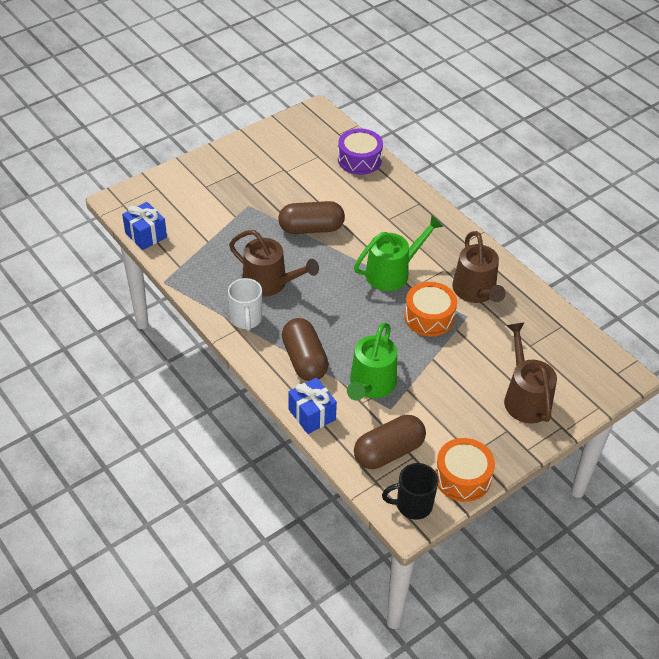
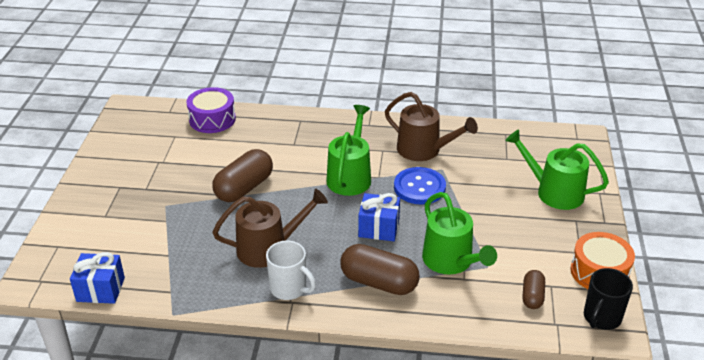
camera: 45 degrees left, 10 degrees down
(312, 414) = (443, 316): blue gift -> blue gift (379, 228)
(388, 452) = (532, 296): brown capsule -> brown capsule, size x0.56
(429, 317) = (419, 187): orange drum -> blue button
(525, 398) = (554, 192): brown watering can -> green watering can

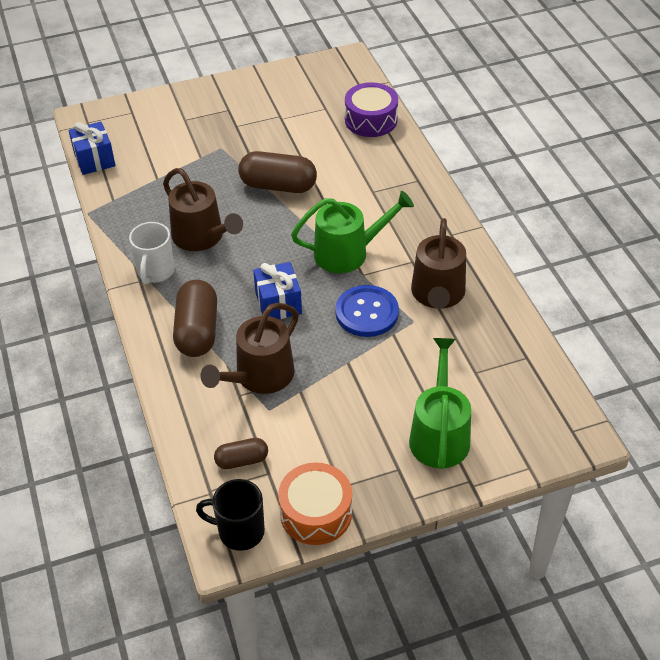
camera: 65 degrees right, 10 degrees up
(451, 261) = (259, 376): green watering can -> brown watering can

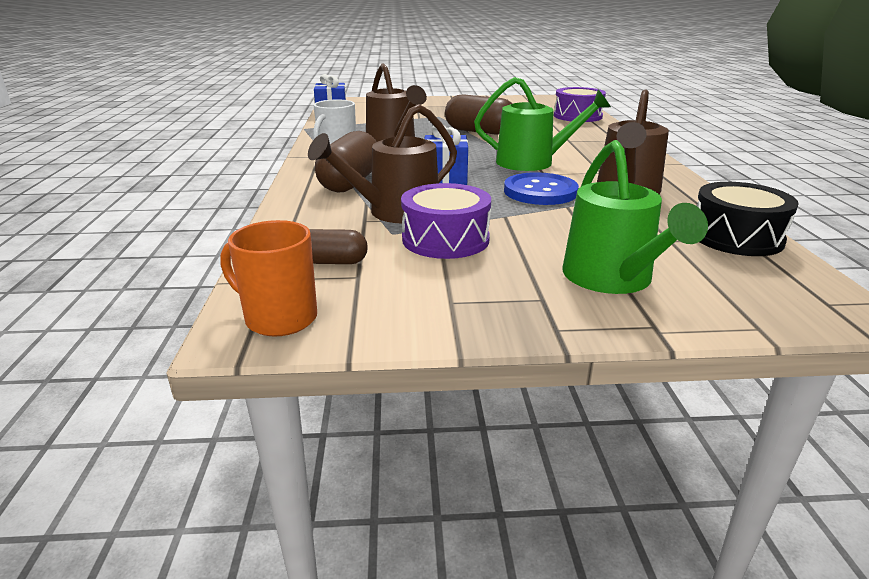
camera: 15 degrees right, 20 degrees down
(239, 531) = (279, 318): black mug -> orange mug
(313, 409) = (445, 239): none -> purple drum
(316, 513) = (400, 319): orange drum -> none
(439, 434) = (612, 279): green watering can -> green watering can turned 150 degrees clockwise
(521, 357) = (736, 237): none -> black drum

